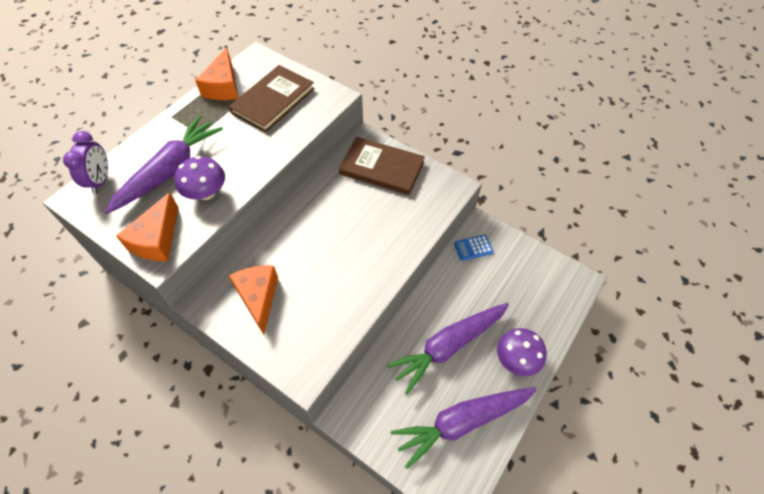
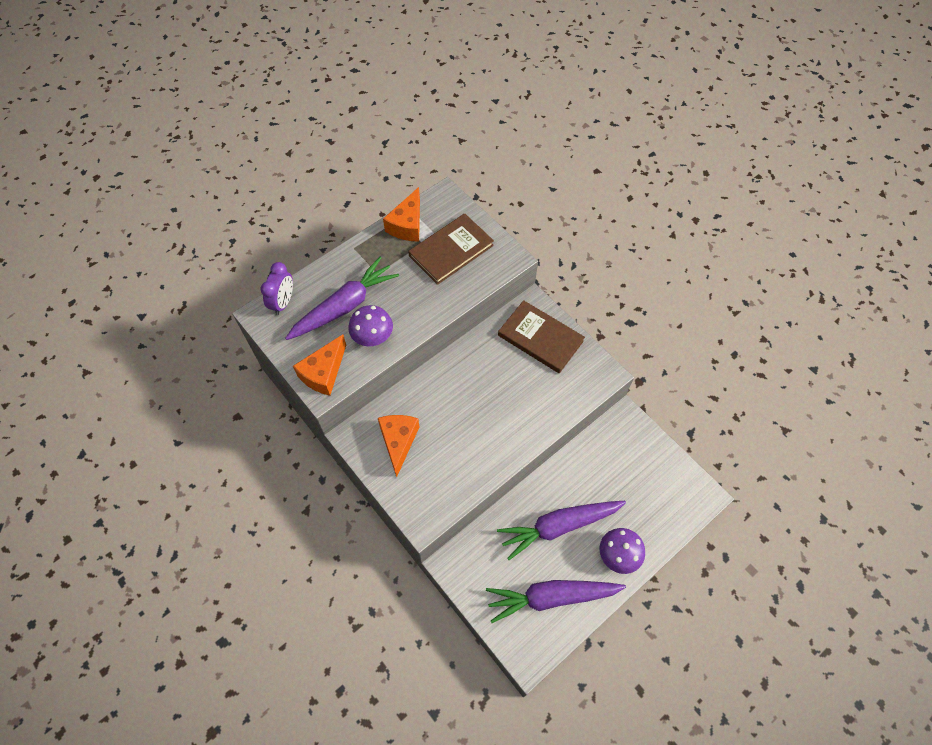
camera: 15 degrees right, 5 degrees up
(473, 248) = (610, 436): blue calculator -> none

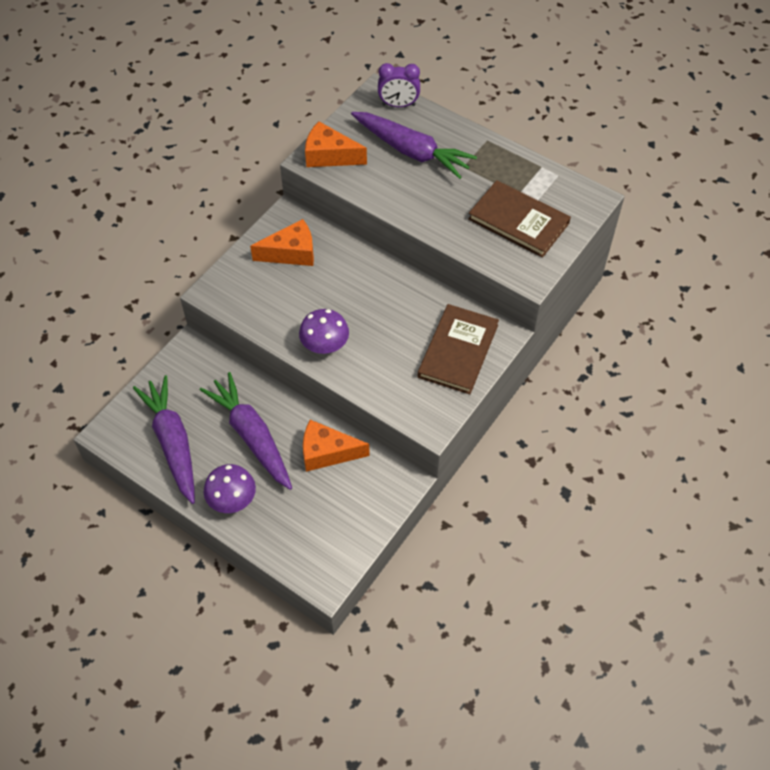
camera: 75 degrees right, 5 degrees down
(372, 336) = (384, 182): purple mushroom -> purple mushroom (325, 344)
(407, 225) = (537, 176): orange cheese -> orange cheese (327, 452)

